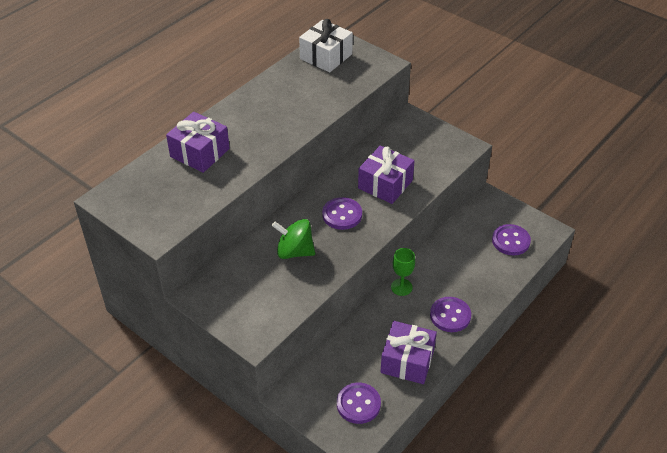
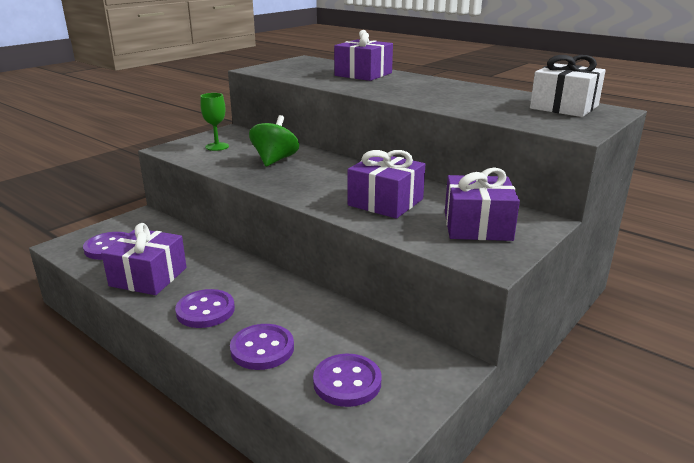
camera: 90 degrees right, 20 degrees down
(342, 215) = (329, 179): purple button -> purple button (262, 349)
(401, 287) = (265, 276): green goblet -> green goblet (217, 146)
(420, 145) = (477, 226): none -> purple gift

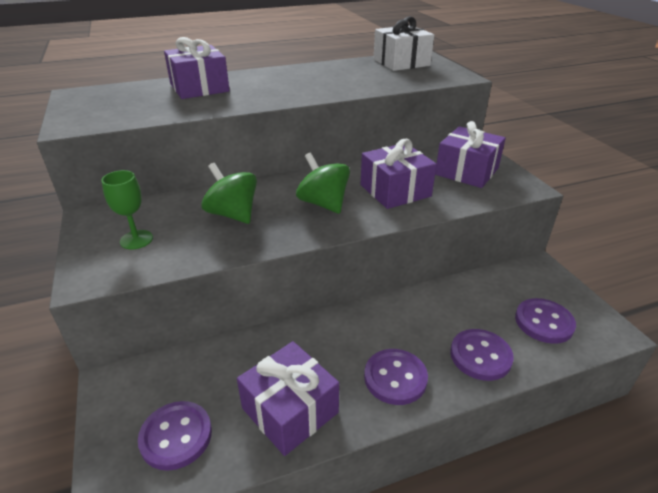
camera: 60 degrees left, 10 degrees up
(326, 182) = (323, 203): none -> green spinning top

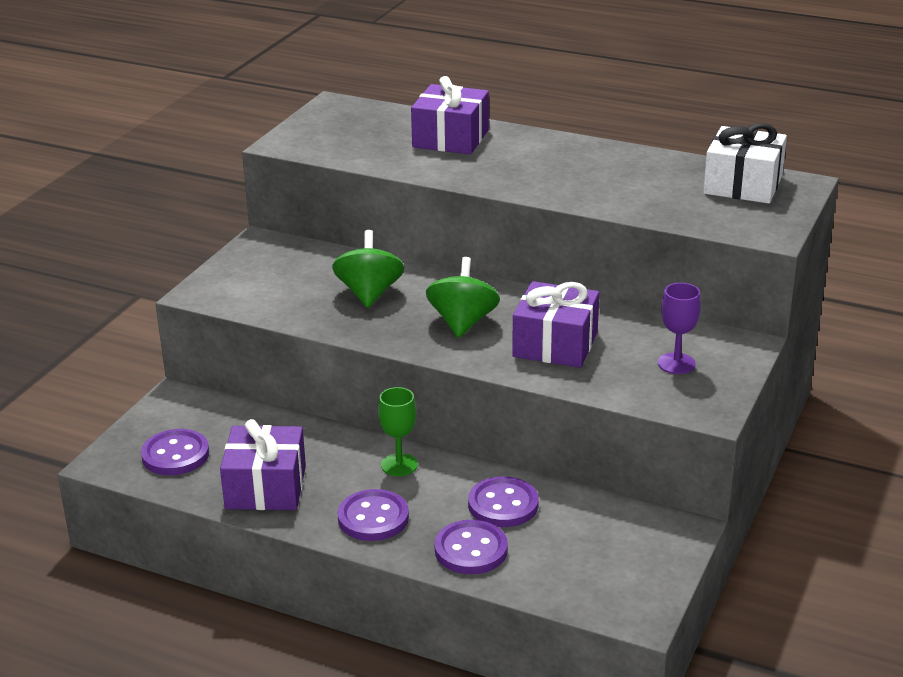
camera: 45 degrees right, 5 degrees down
(136, 239) = (267, 279): green goblet -> green goblet (399, 465)
(466, 171) = (676, 363): purple gift -> purple goblet
(544, 322) = (583, 567): purple button -> purple button (503, 504)

